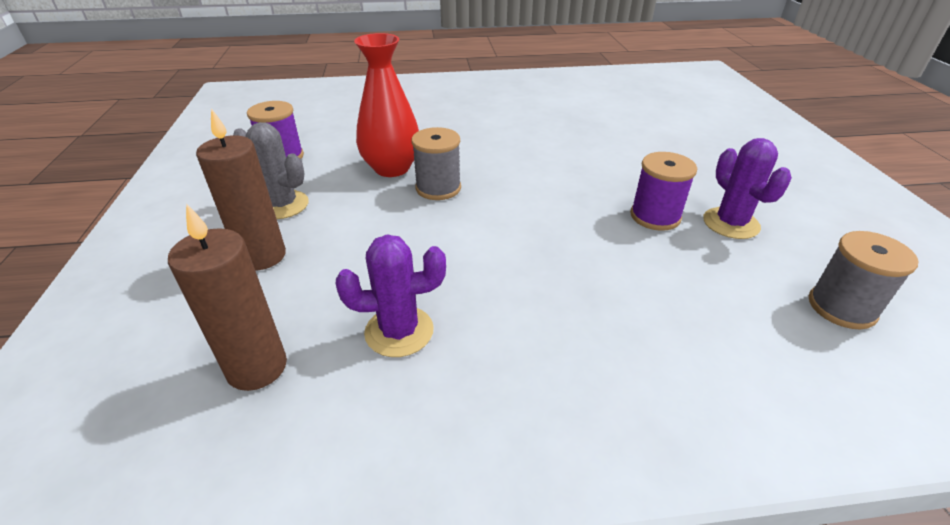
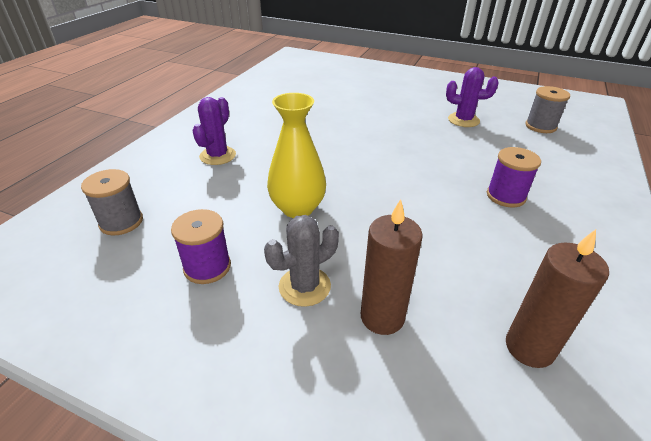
camera: 60 degrees left, 0 degrees up
(392, 168) = (297, 208): red vase -> yellow vase
(399, 331) = (512, 264): purple cactus -> purple cactus (217, 156)
(438, 188) = (349, 196): grey spool -> grey spool (121, 222)
(655, 216) = (443, 136): purple spool -> purple spool (505, 196)

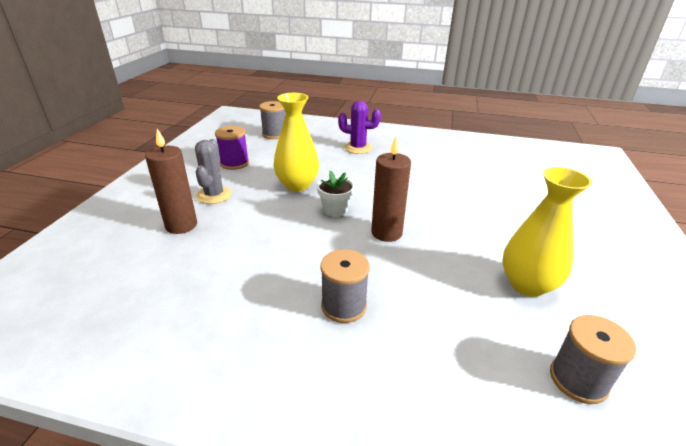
camera: 80 degrees right, 5 degrees down
(304, 286) = (214, 195): grey cactus -> grey cactus turned 45 degrees clockwise
(360, 186) = (335, 210): none -> white flower pot
(463, 120) = (527, 284): purple cactus -> yellow vase
(505, 196) = (344, 306): purple spool -> grey spool
(529, 347) = (134, 293): brown candle -> brown candle (386, 233)

